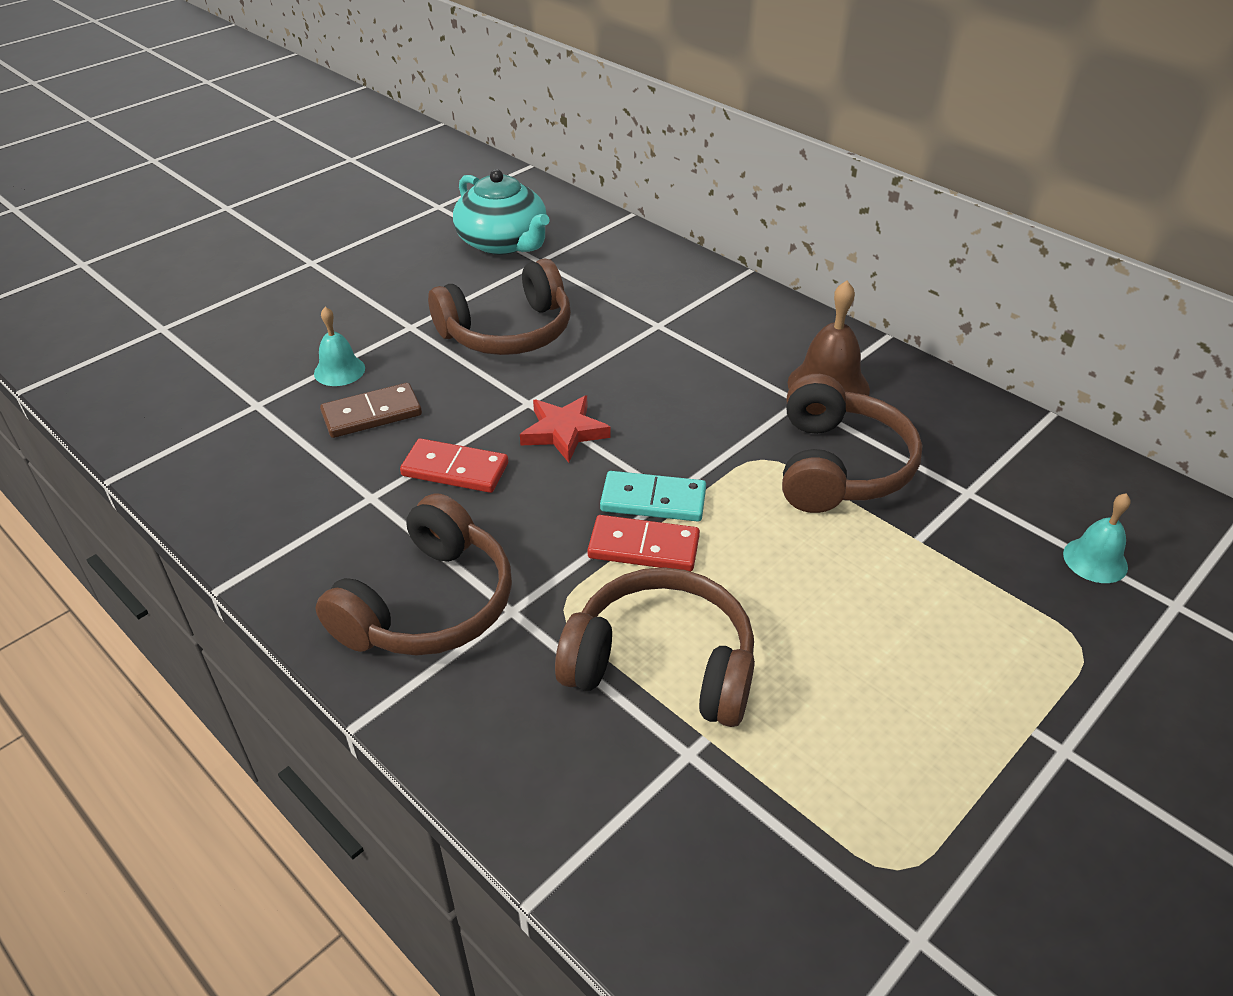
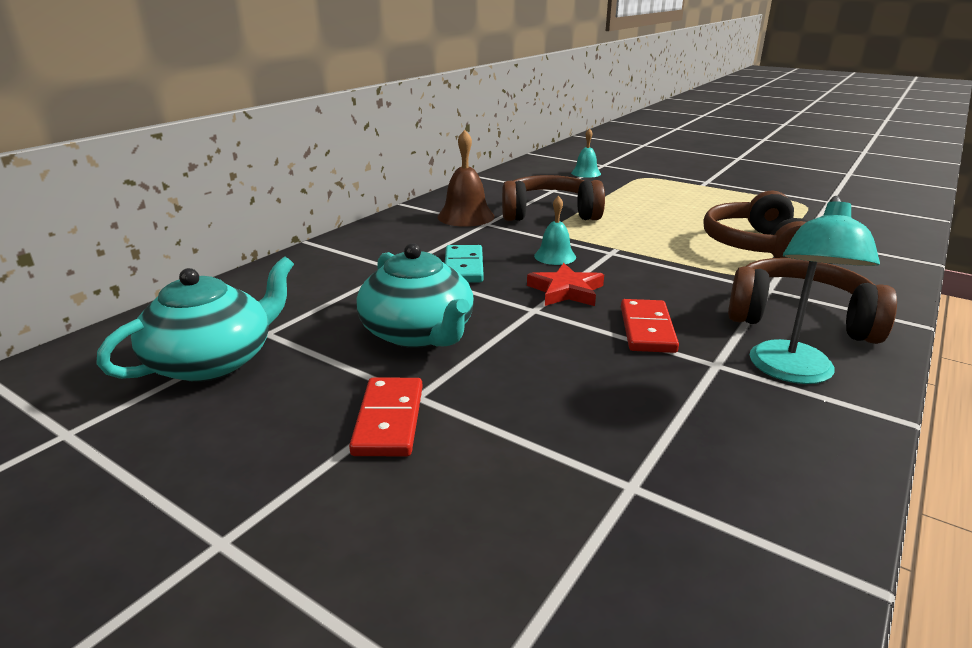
camera: 100 degrees left, 15 degrees down
(330, 544) = (792, 372): none -> turquoise lamp
(339, 370) = (528, 431): turquoise bell -> turquoise bell (555, 256)
(372, 414) = (598, 388): brown domino -> none
(507, 331) = (418, 333): brown headphones -> turquoise teapot
(643, 547) = (669, 256): red domino -> red domino (389, 420)
(653, 500) = (621, 256): turquoise domino -> turquoise domino (464, 267)

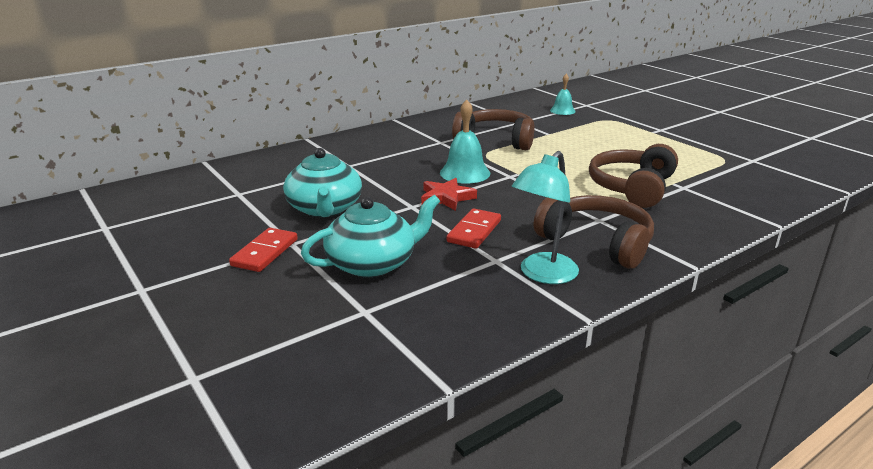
camera: 20 degrees right, 0 degrees up
(213, 361) = (198, 204): turquoise teapot -> turquoise teapot (373, 263)
(464, 267) = (393, 171): turquoise domino -> none
(466, 216) = (431, 135): brown bell -> none
(555, 256) = (465, 173): turquoise bell -> turquoise bell, size x1.59

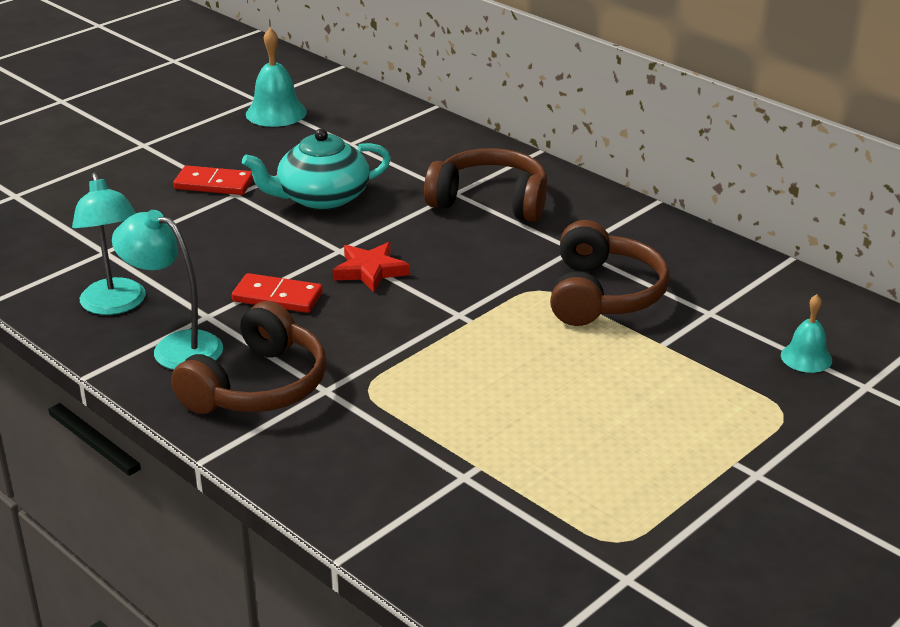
camera: 80 degrees right, 5 degrees up
(373, 263) = (196, 243): turquoise teapot -> none
(465, 173) = (458, 277): turquoise bell -> turquoise bell (276, 113)
(469, 304) = (115, 305): none -> turquoise lamp
(632, 188) = (445, 424): brown headphones -> brown headphones (490, 201)

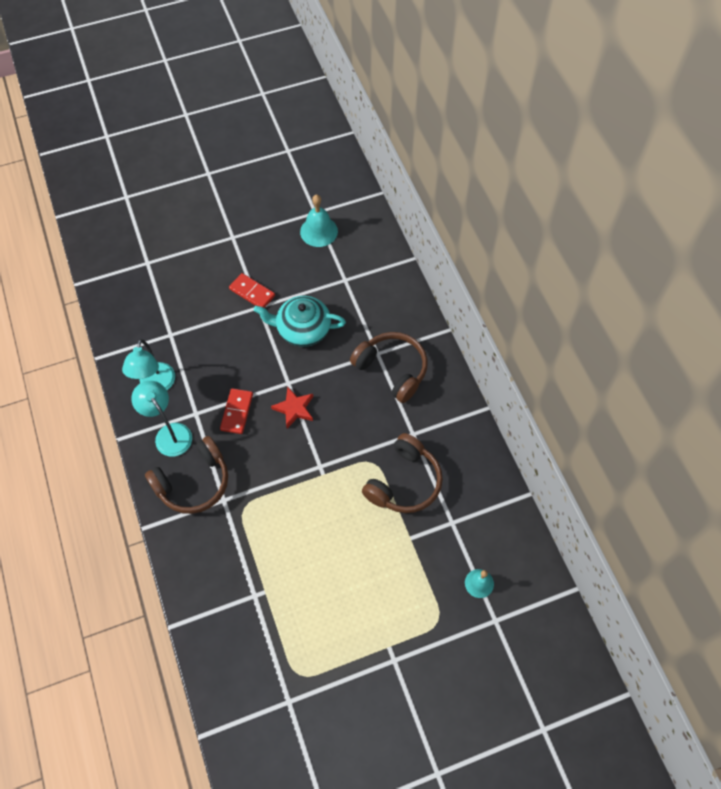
camera: 25 degrees right, 30 degrees up
(277, 297) = (236, 412): red domino -> red domino turned 60 degrees clockwise

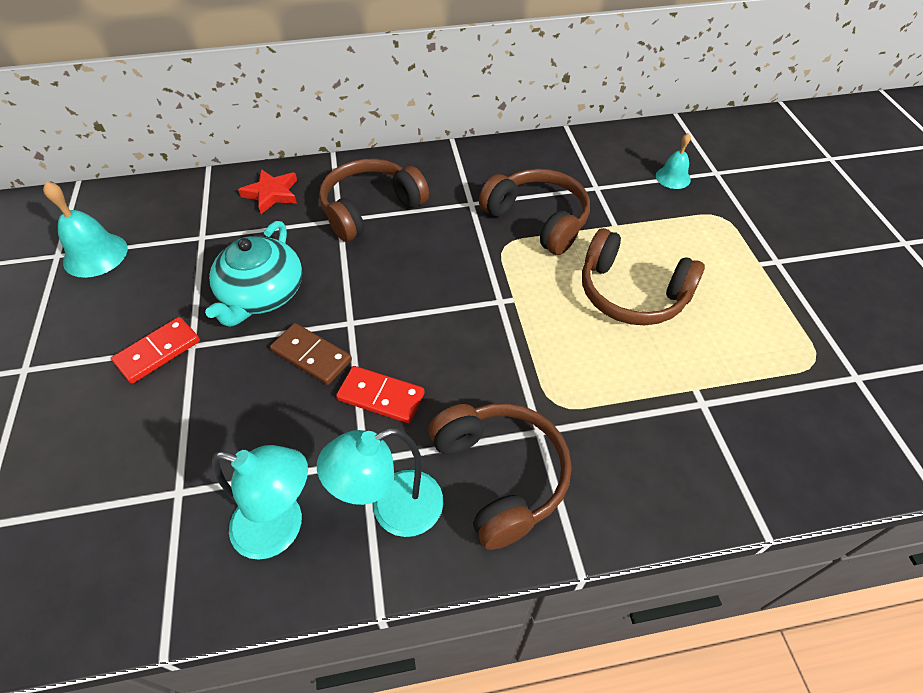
camera: 80 degrees left, 10 degrees down
(260, 369) = (311, 356): none -> brown domino
(294, 408) = (398, 319): red star -> red star (272, 194)
(341, 551) = (631, 293): none -> brown headphones

